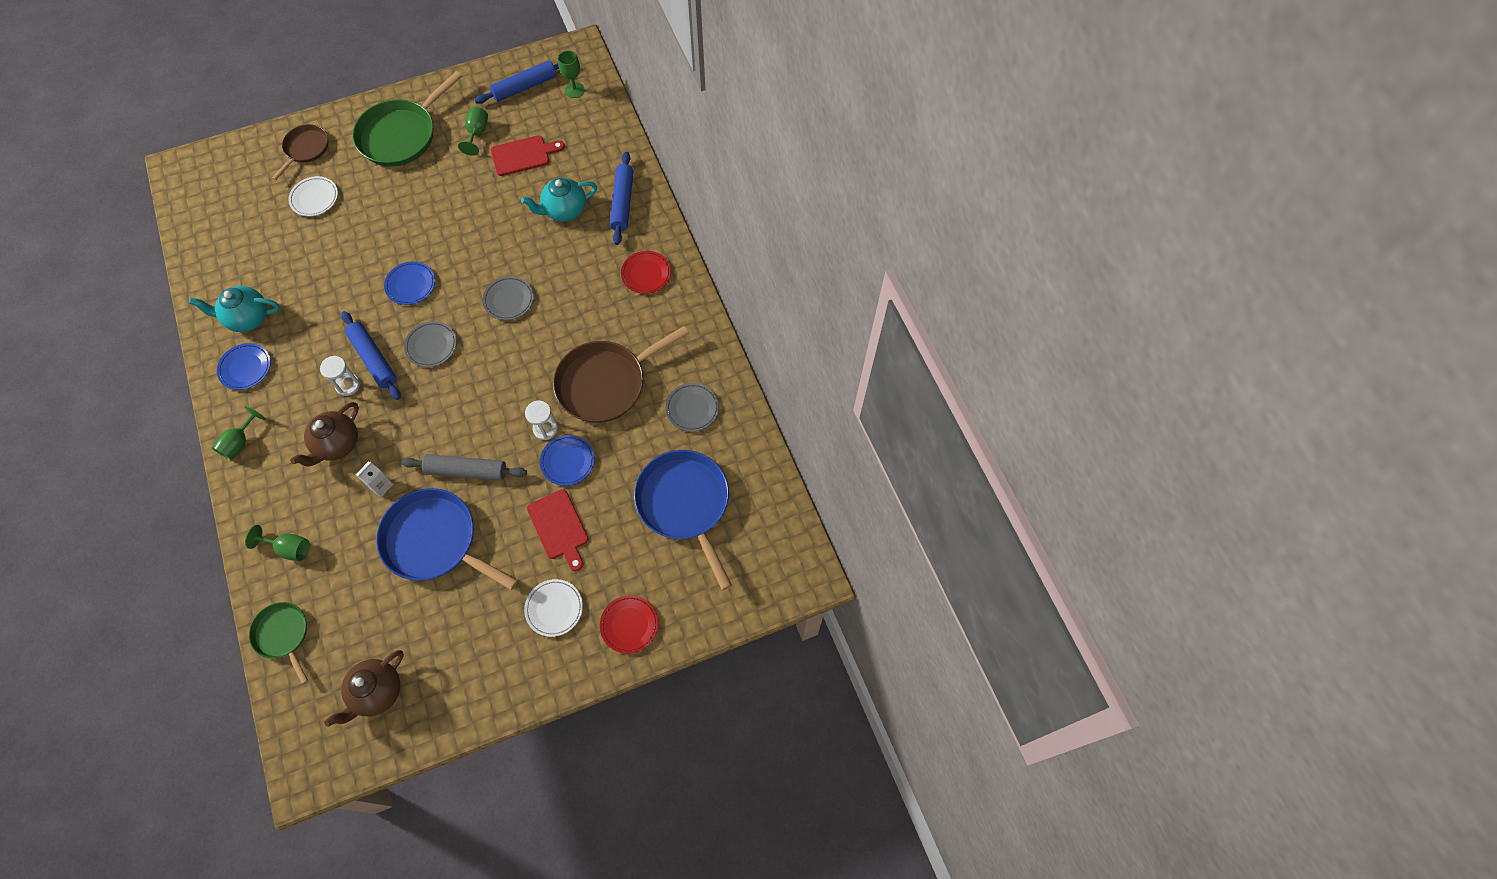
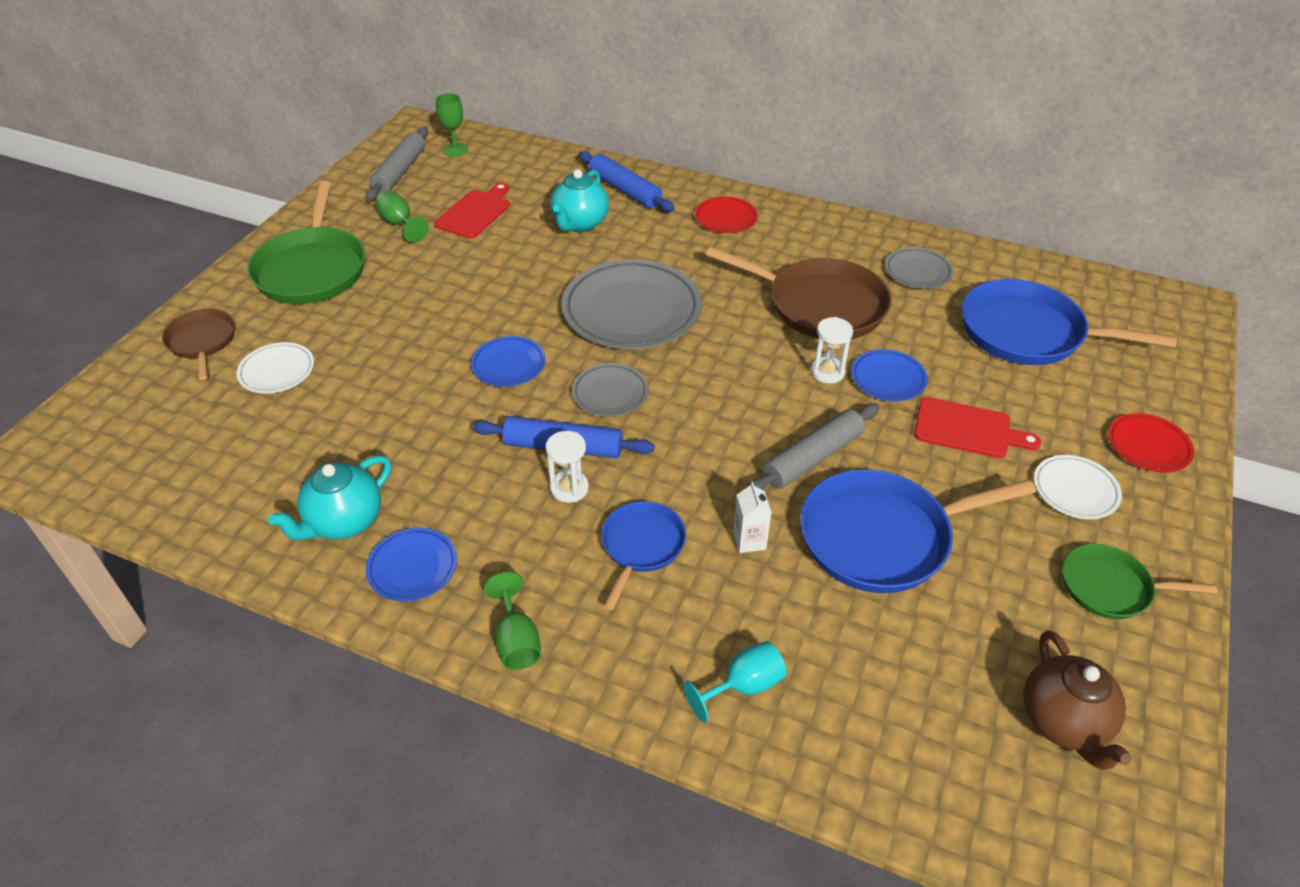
camera: 45 degrees left, 20 degrees down
(283, 635) = (878, 776): green pan -> green pan (1110, 587)
(289, 548) = (744, 686): green goblet -> turquoise goblet
(337, 444) = (641, 546): brown teapot -> blue pan
(509, 300) = (631, 311): grey plate -> grey plate, size x1.99
(525, 87) = (400, 172): blue rolling pin -> grey rolling pin
(605, 383) = (821, 305): brown pan -> brown pan turned 75 degrees counterclockwise

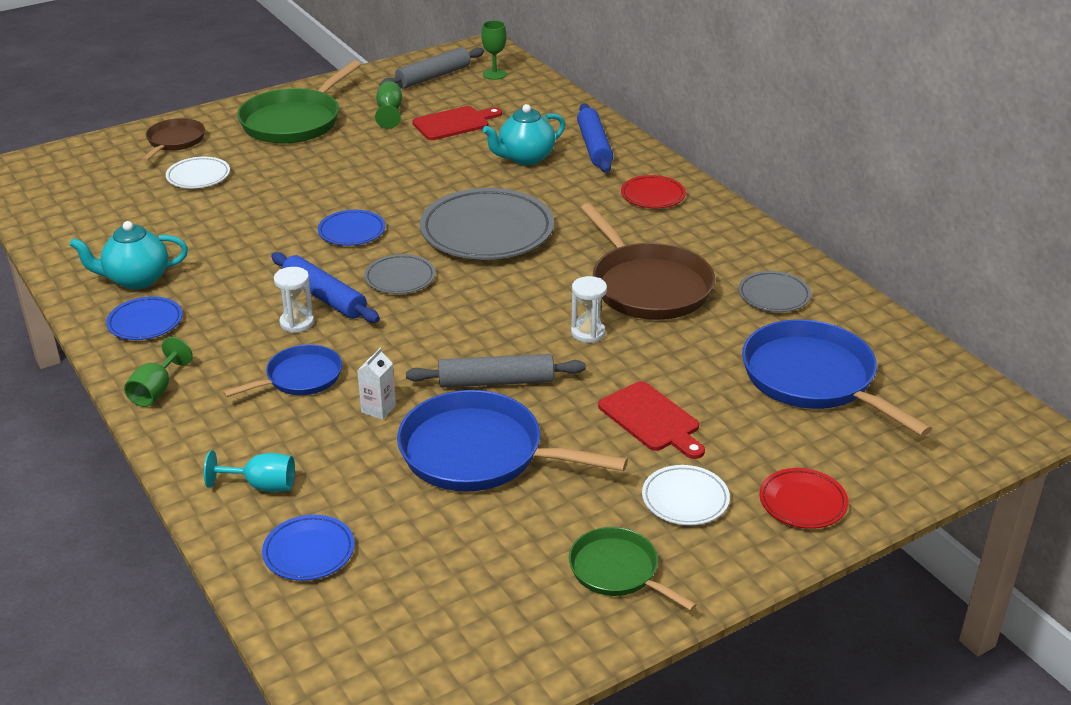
camera: 35 degrees right, 10 degrees down
(888, 379) = (633, 358): blue plate -> blue plate (309, 552)
(1063, 722) = (454, 624): brown teapot -> none

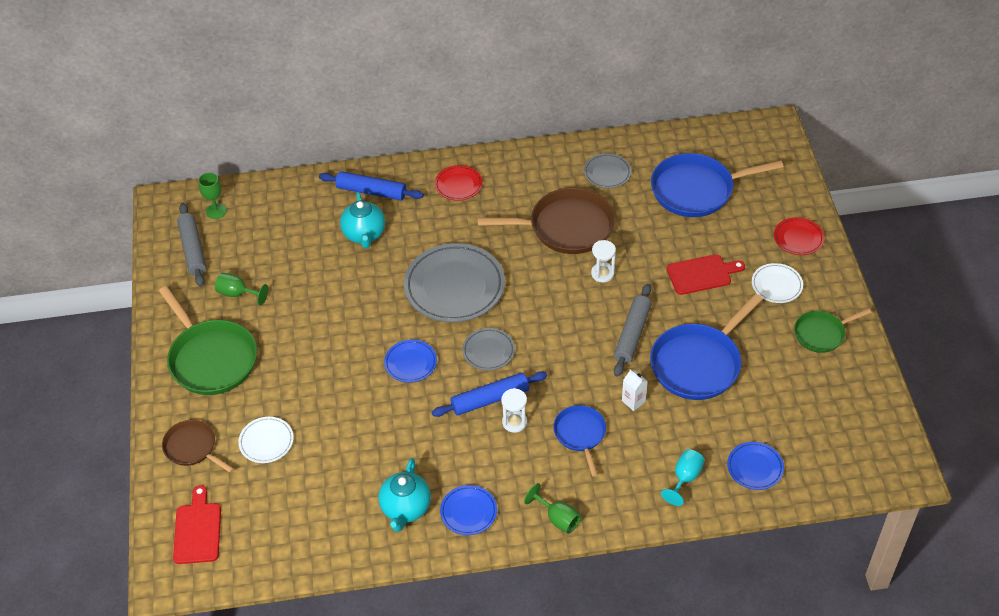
camera: 65 degrees left, 15 degrees up
(454, 123) = (283, 259): red cutting board -> red cutting board (198, 530)

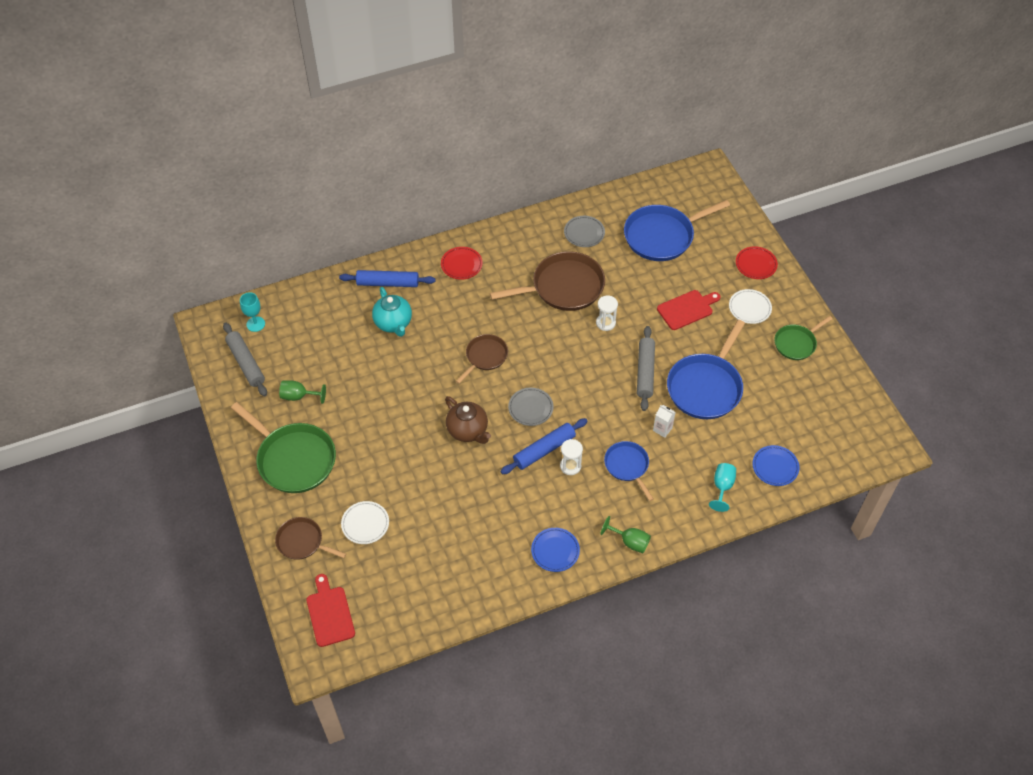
camera: 15 degrees left, 5 degrees up
(216, 211) = (255, 324): green goblet -> turquoise goblet
(405, 509) = (502, 559): turquoise teapot -> none
(410, 363) = (468, 431): blue plate -> brown teapot
(454, 287) = (485, 356): grey plate -> brown pan

